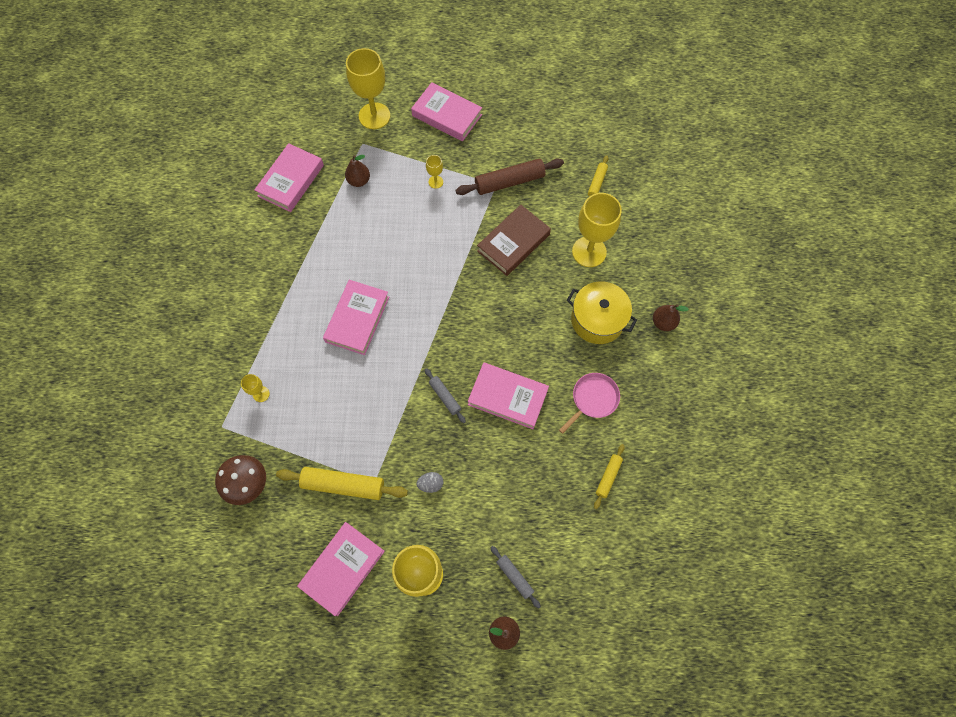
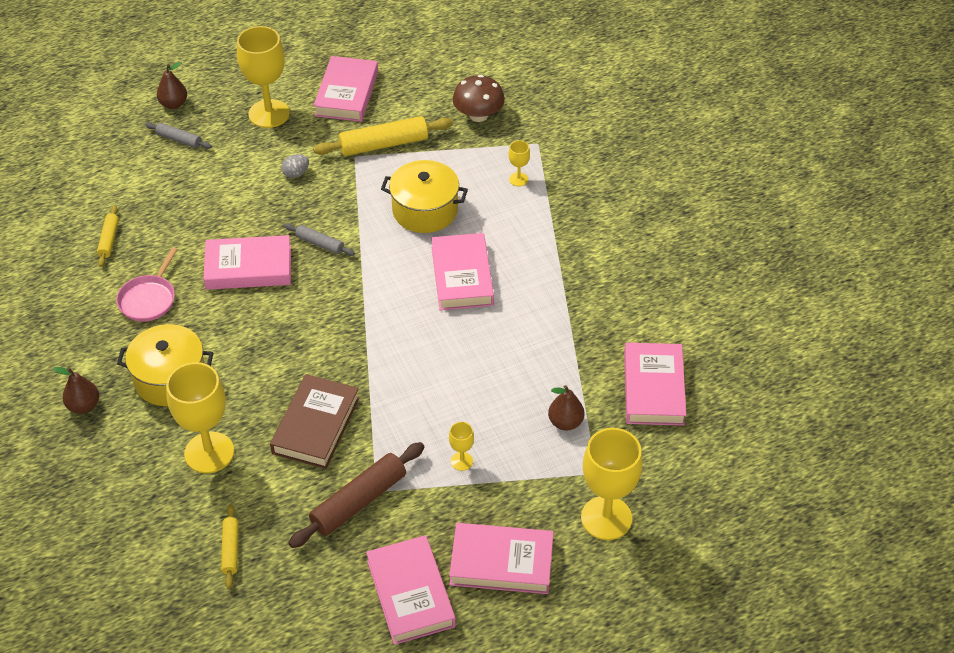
camera: 155 degrees right, 20 degrees down
(349, 395) = (425, 210): none -> yellow pot
(505, 118) = (410, 593): none -> pink book

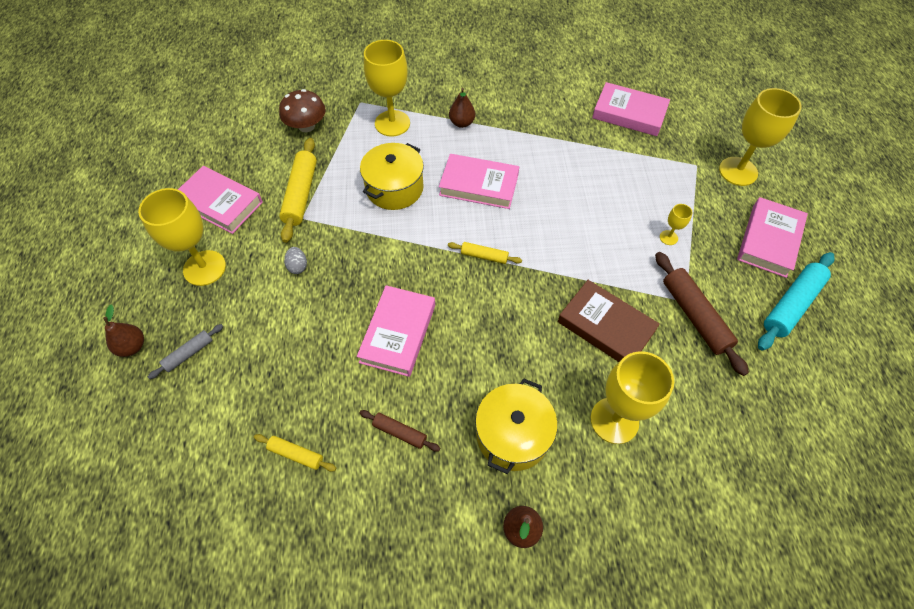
camera: 70 degrees left, 10 degrees up
(148, 299) = (399, 432): pink pan -> brown rolling pin
(231, 549) = (729, 427): yellow rolling pin -> yellow rolling pin (484, 256)
(319, 244) = (396, 270): grey rolling pin -> none
(410, 593) = (791, 305): pink book -> turquoise rolling pin
(518, 179) = (392, 123): yellow goblet -> yellow goblet, size x2.22
(565, 422) = (646, 167): brown pear -> brown pear (462, 123)

